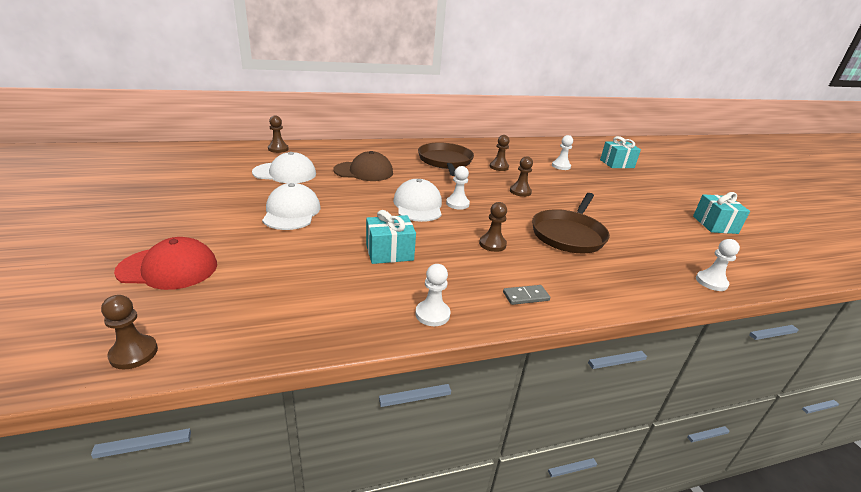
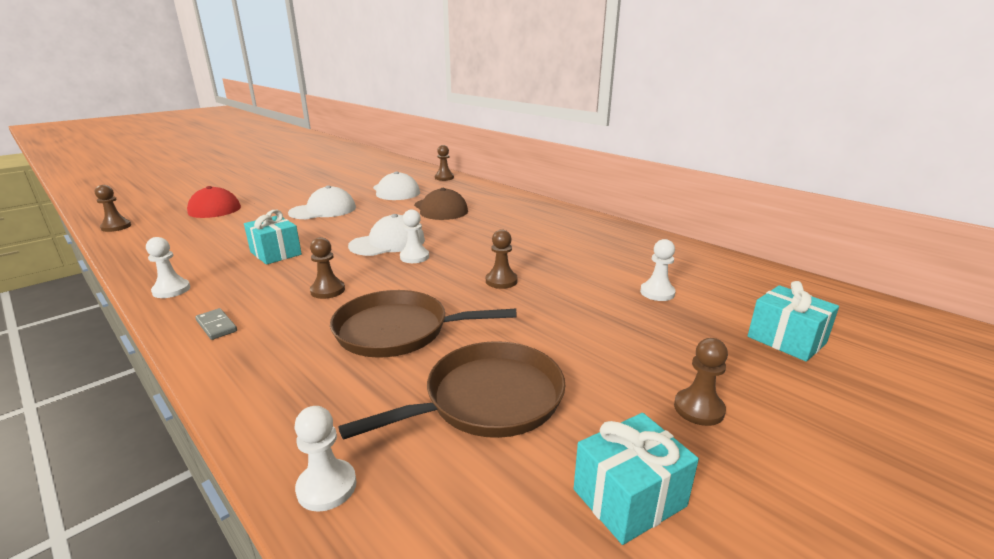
camera: 65 degrees right, 5 degrees down
(445, 161) = (530, 229): brown pan -> brown pan (488, 399)
(499, 167) = (567, 256): brown pawn -> brown pawn (698, 409)

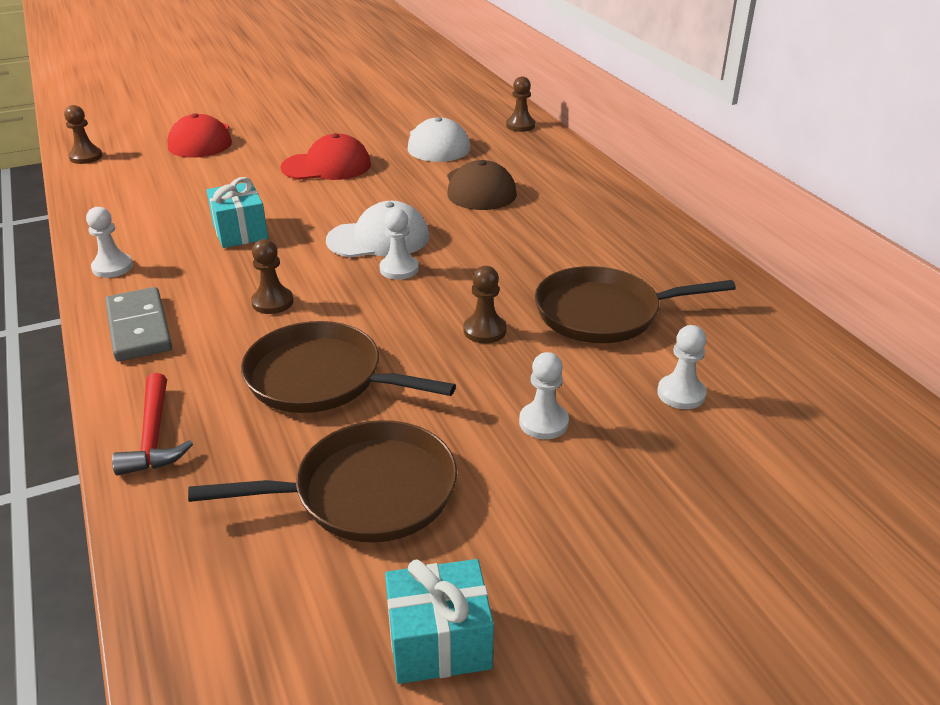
camera: 20 degrees right, 10 degrees up
(216, 326) = (139, 328): grey domino -> grey domino, size x1.86
(269, 401) = (153, 436): none -> red hammer
(323, 210) = (327, 166): white cap -> red cap
(327, 487) = (165, 543): white pawn -> white pawn (543, 422)
(572, 259) = (603, 313): none -> brown pan
(698, 409) = (597, 568): brown pawn -> none
(786, 340) = (801, 508): turquoise gift -> none

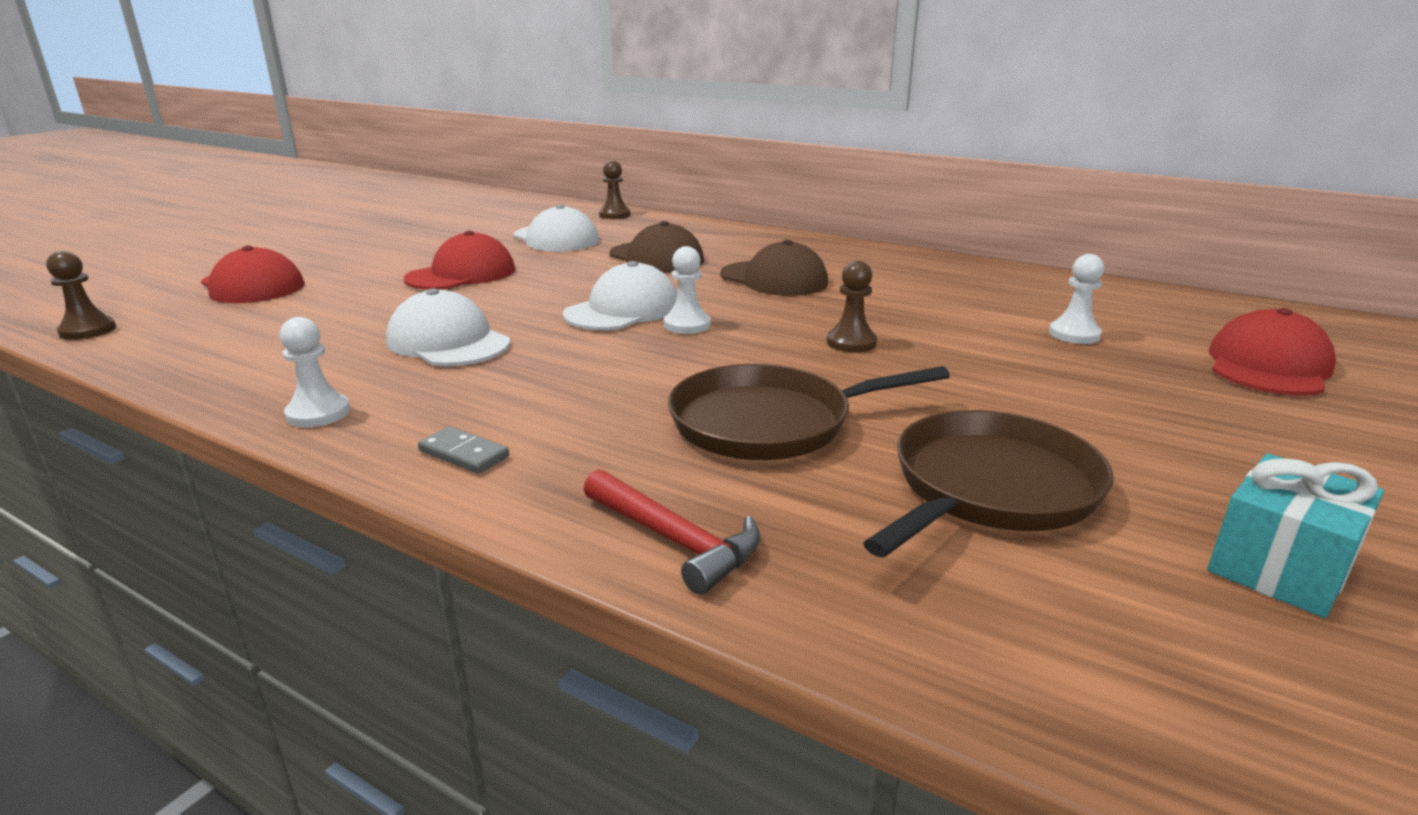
camera: 35 degrees left, 10 degrees down
(139, 328) = (464, 454): grey domino -> grey domino, size x0.54
(240, 232) = (448, 342): turquoise gift -> white cap
(272, 302) = (598, 383): brown pawn -> none
(533, 242) = (774, 279): none -> brown cap
(543, 422) = (1022, 384): white pawn -> none
(603, 313) = (920, 306): brown pan -> none
(799, 500) = (1268, 366): none -> red cap

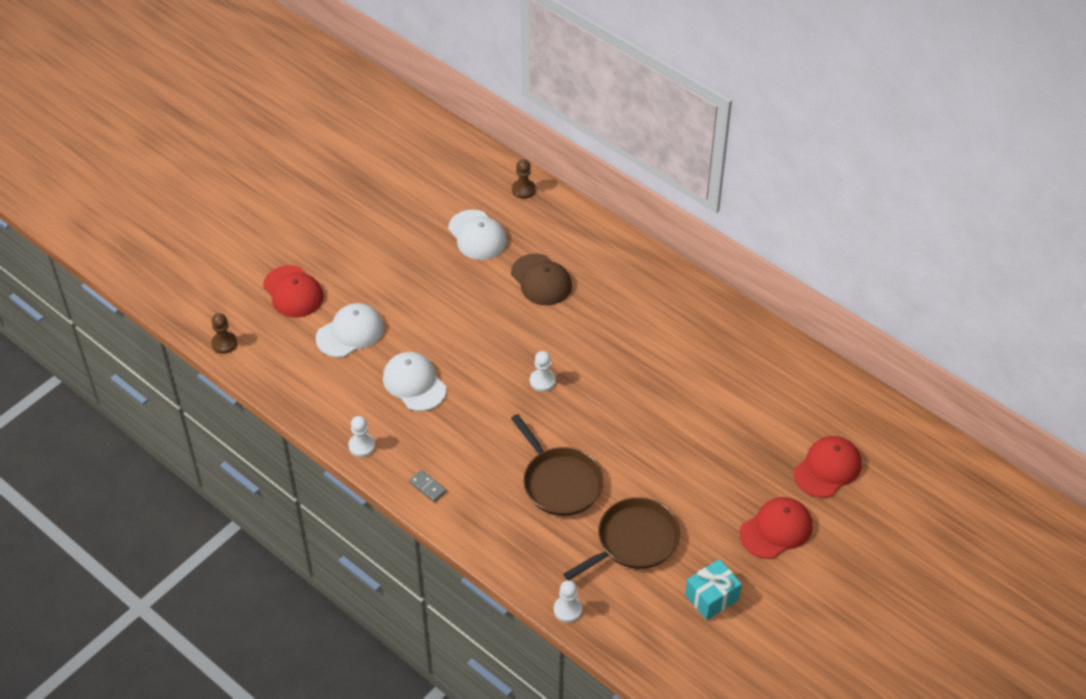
camera: 10 degrees right, 25 degrees up
(461, 274) = (416, 291): red cap -> red cap (776, 529)
(623, 310) = (510, 357): white cap -> white cap (350, 333)
(674, 540) = (505, 552): red hammer -> none
(769, 423) = (560, 482): brown pan -> brown pan turned 120 degrees counterclockwise
(774, 279) = (608, 325): brown cap -> none
(851, 343) = (625, 414): brown pawn -> none
(1074, 334) = (750, 422): white pawn -> white pawn (567, 609)

